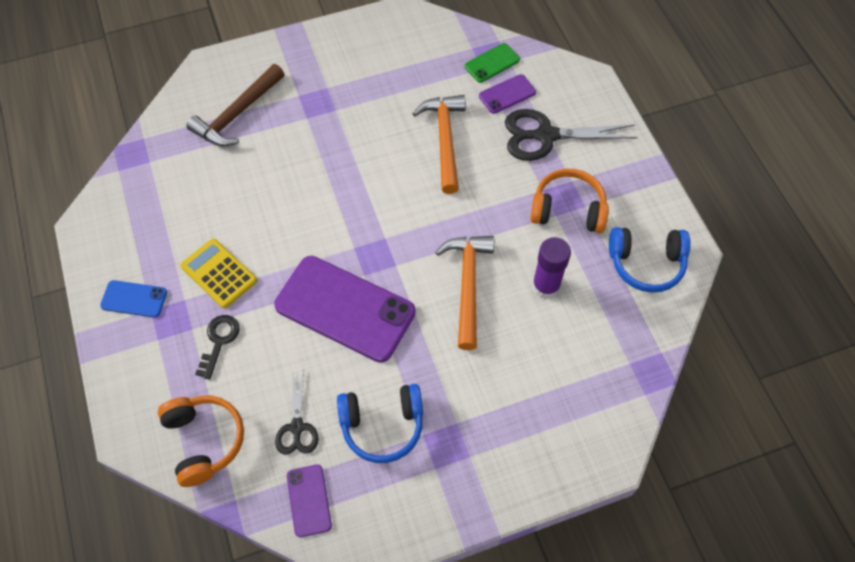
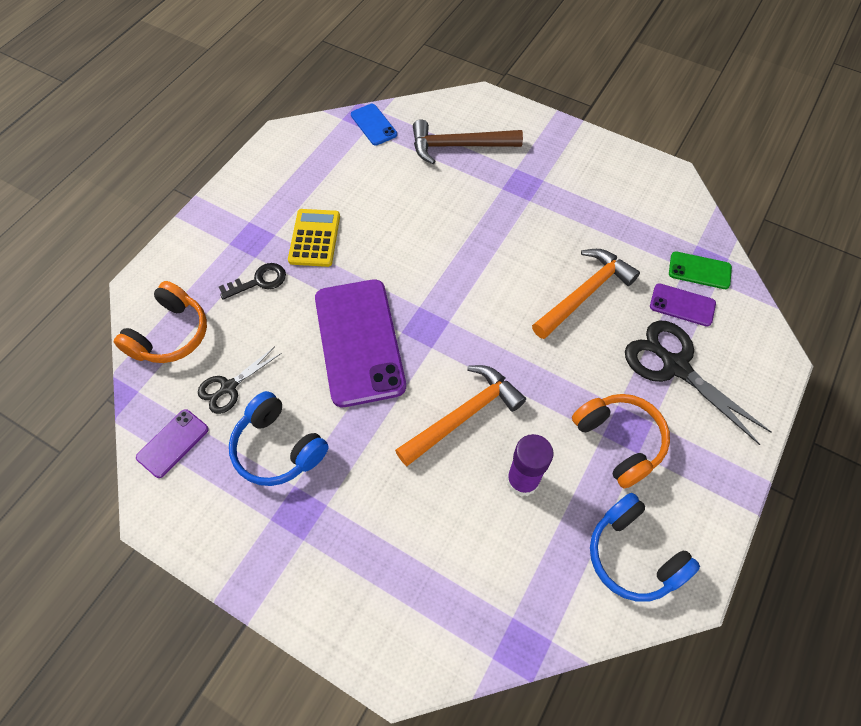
camera: 50 degrees right, 0 degrees up
(134, 299) = (249, 206): blue phone -> blue phone (373, 125)

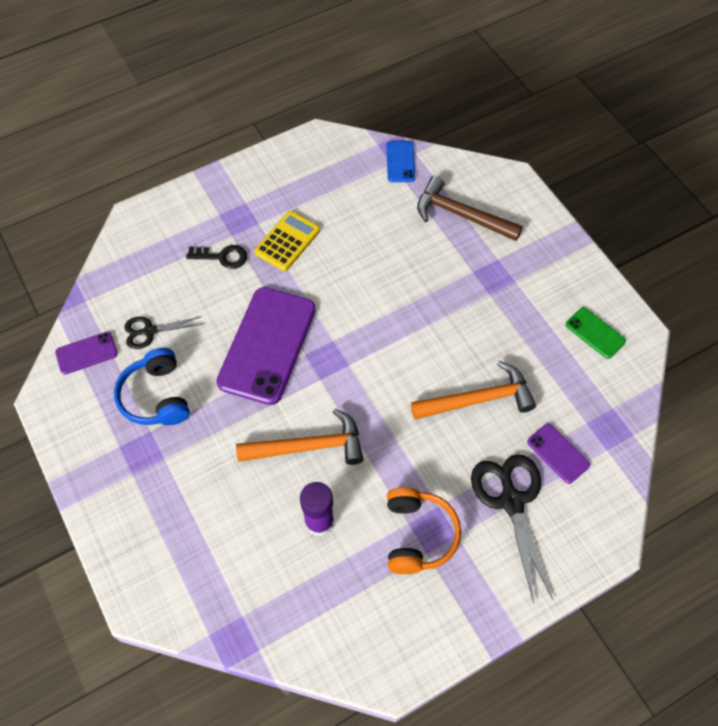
camera: 30 degrees right, 0 degrees up
(170, 334) = (133, 268): orange headphones -> none
(633, 555) = (364, 626): blue headphones -> none
(699, 270) = (597, 431): green phone -> green phone (595, 333)

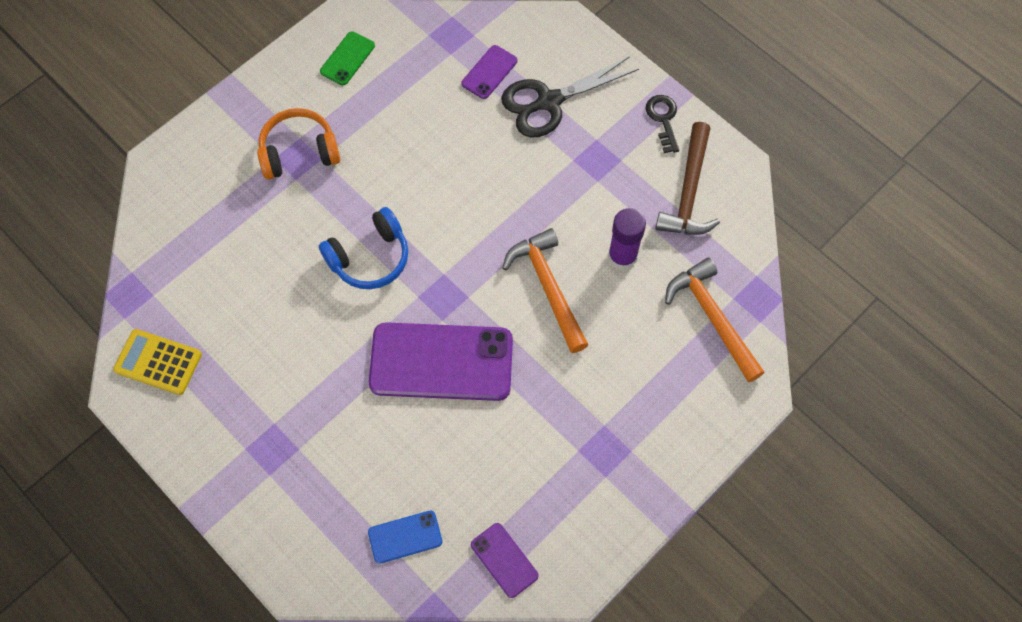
camera: 105 degrees left, 5 degrees up
(149, 331) = (456, 497): black scissors -> none
(156, 396) = (536, 459): blue headphones -> blue headphones (370, 258)
(222, 257) = (333, 449): black key -> black key (663, 120)
(287, 241) = (295, 381): yellow calculator -> yellow calculator (158, 362)
(400, 162) = (149, 285): blue phone -> blue phone (405, 537)
(418, 535) = (606, 170): orange headphones -> orange headphones (299, 152)
(461, 215) = (219, 205): brown hammer -> brown hammer (689, 192)
(478, 399) = (451, 146): orange hammer -> orange hammer (712, 318)

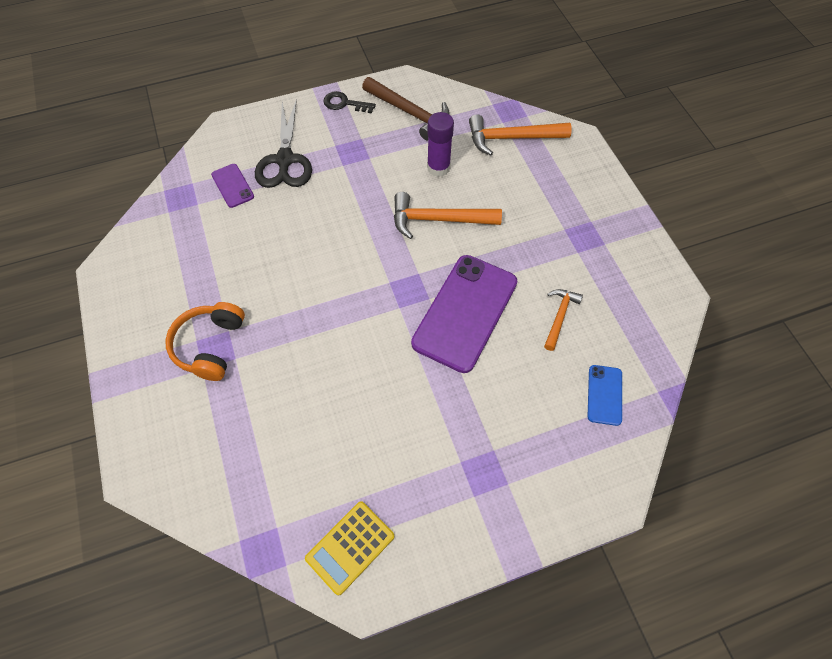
camera: 65 degrees left, 5 degrees down
(347, 58) = (146, 276): green phone -> none
(370, 258) = (345, 329): blue headphones -> none
(481, 459) = (559, 316): none -> orange hammer
(504, 560) = (647, 332): purple phone -> none

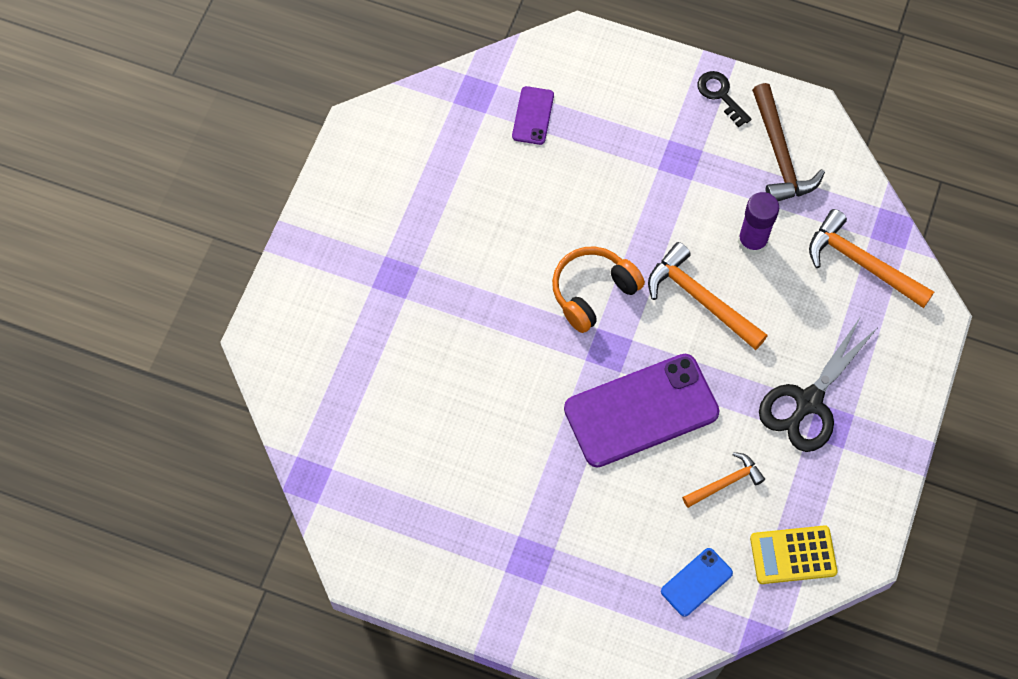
camera: 40 degrees right, 5 degrees up
(210, 346) = (393, 270): orange headphones -> orange headphones (593, 292)
(284, 160) = (605, 121): black scissors -> black scissors (808, 402)
(350, 547) = (375, 529): yellow calculator -> yellow calculator (793, 555)

